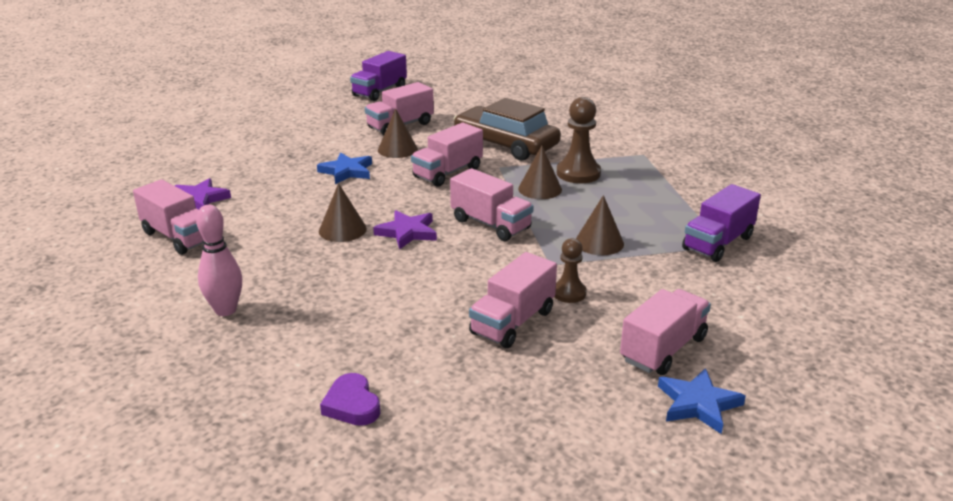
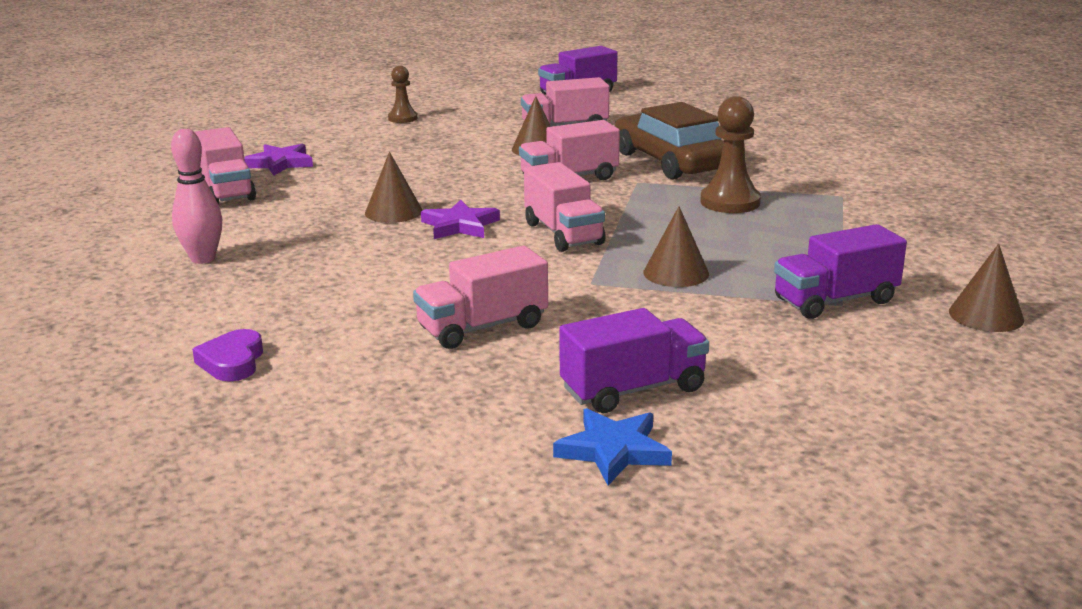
camera: 25 degrees right, 5 degrees down
(347, 171) = (457, 161): blue star -> none
(540, 189) = (662, 210): brown cone -> brown cone (986, 315)
(569, 293) = (580, 313): brown pawn -> brown pawn (403, 118)
(663, 349) = (633, 389): pink truck -> purple truck

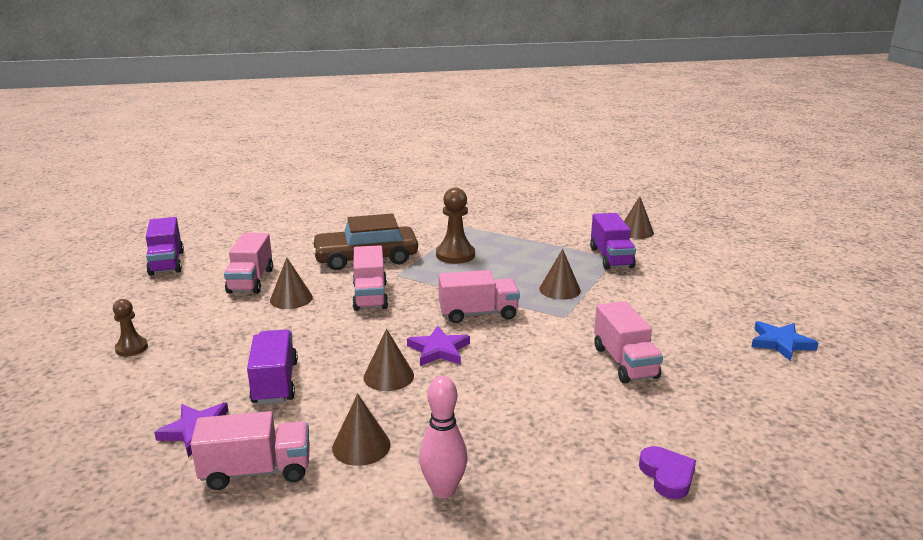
camera: 75 degrees left, 0 degrees up
(232, 362) = (667, 476): purple heart -> purple heart turned 120 degrees counterclockwise
(267, 219) = (361, 446): none -> brown cone
(633, 389) = (712, 327): purple truck -> purple truck (275, 383)

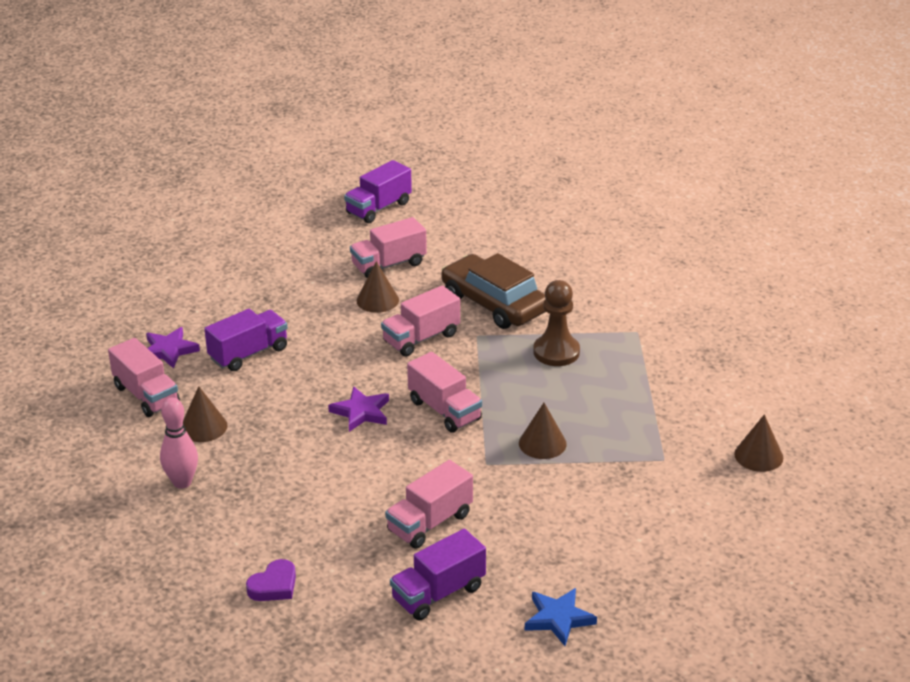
camera: 60 degrees right, 10 degrees up
(131, 348) = (240, 268): brown pawn -> none
(388, 376) = (300, 402): brown cone -> none
(611, 258) = (659, 456): purple truck -> purple truck (438, 593)

